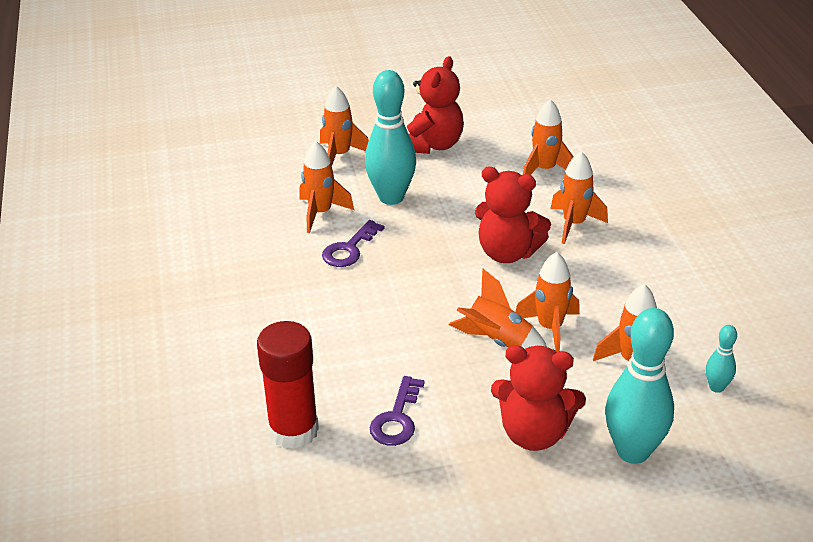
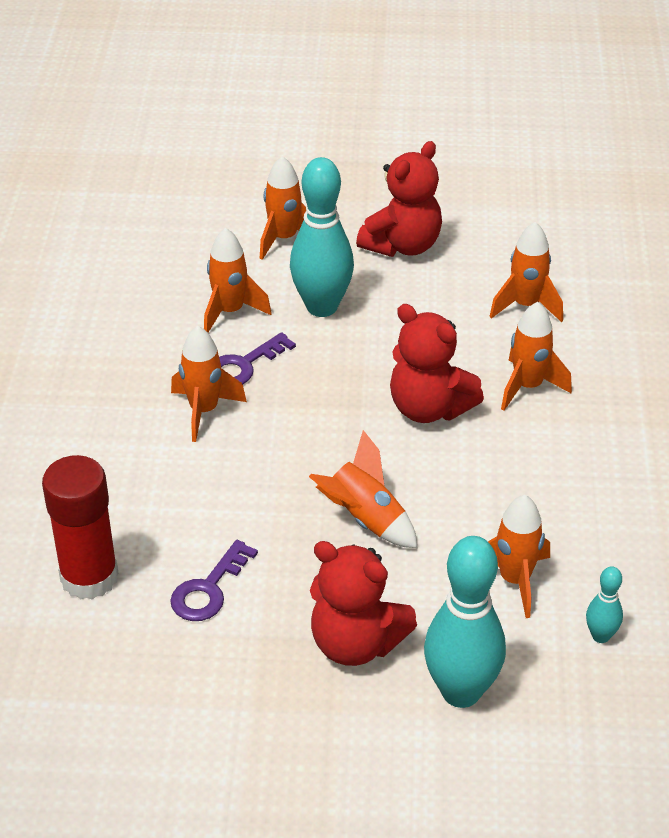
camera: 15 degrees right, 5 degrees up
(550, 328) = (435, 517): orange rocket -> orange rocket (204, 411)

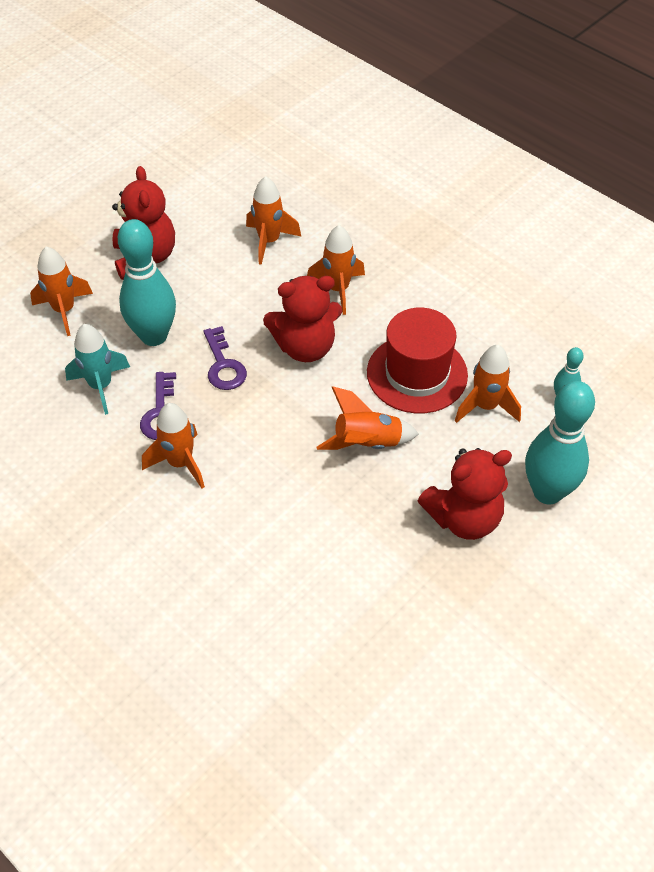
camera: 50 degrees left, 10 degrees up
(89, 577) = (268, 630): red glue stick -> none
(209, 589) = (346, 566): purple key -> purple key (223, 365)
(230, 312) = (101, 386): orange rocket -> turquoise rocket
(493, 505) = (417, 374): none -> red hat

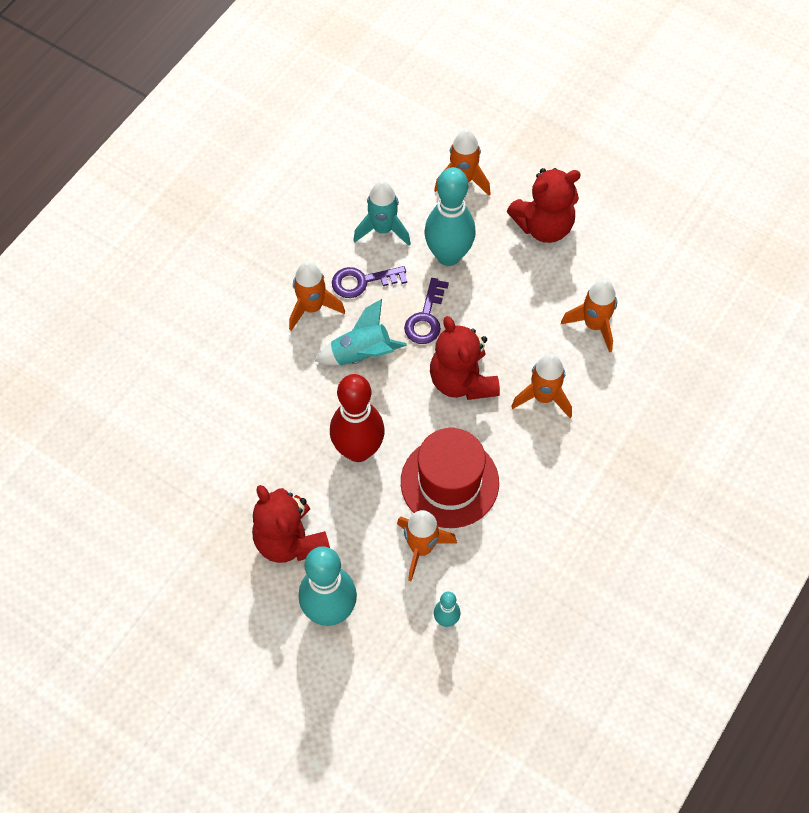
camera: 80 degrees right, 10 degrees up
(223, 365) = (426, 318): purple key -> purple key turned 45 degrees counterclockwise
(252, 426) = (361, 354): none -> turquoise rocket
(367, 444) = (358, 450): orange rocket -> red bowling pin

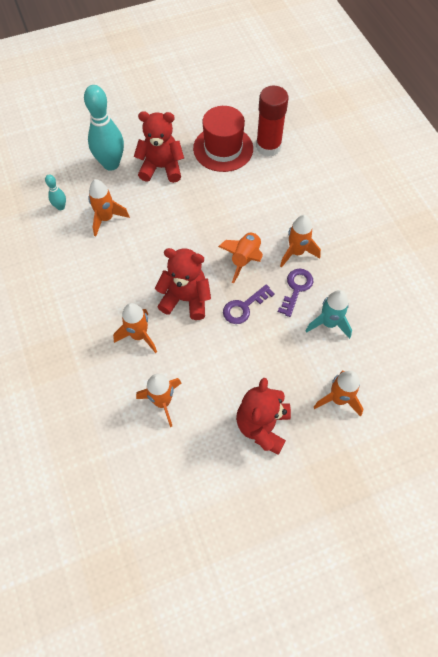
camera: 125 degrees right, 0 degrees up
(160, 432) = (268, 146): none -> red glue stick
(358, 450) = (186, 223): red bowling pin -> none
(361, 354) = (245, 259): turquoise rocket -> orange rocket
(426, 318) = (244, 307): purple key -> purple key turned 90 degrees counterclockwise
(448, 255) = (281, 349): turquoise bowling pin -> none
(449, 482) = (130, 253): red hat -> red hat (223, 148)

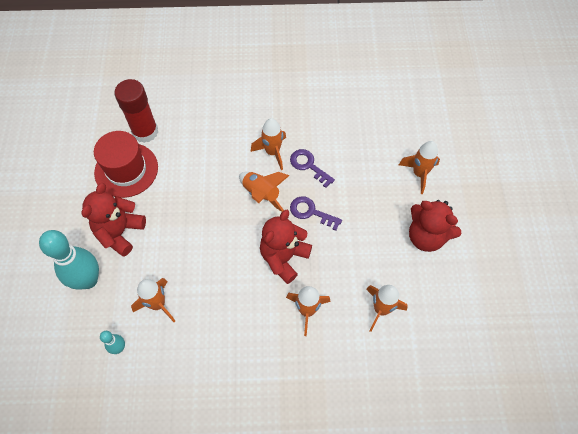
camera: 70 degrees left, 0 degrees up
(244, 307) = (311, 212): purple key -> purple key turned 135 degrees clockwise
(329, 323) = (350, 154): turquoise rocket -> none

